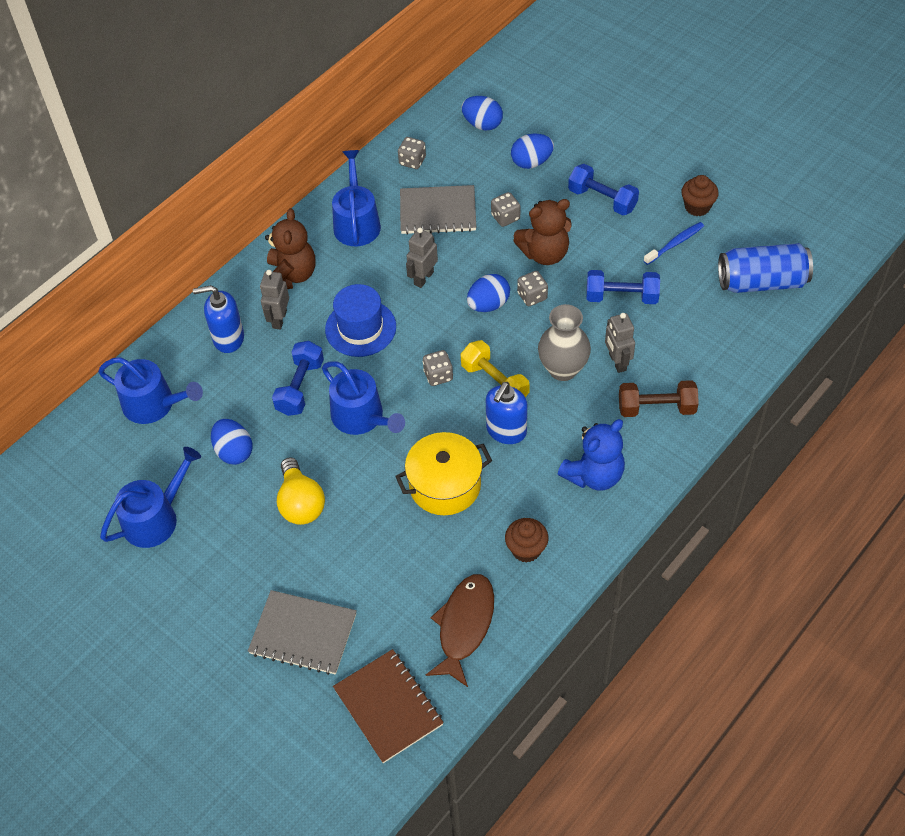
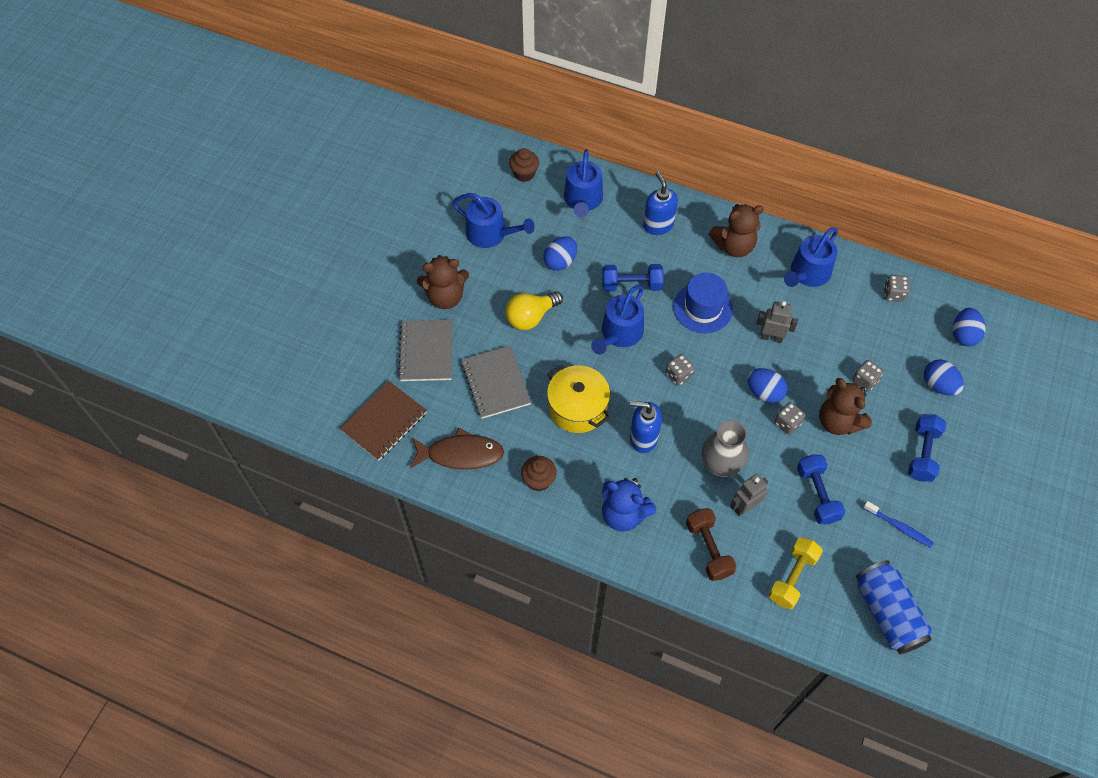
camera: 70 degrees right, 5 degrees up
(229, 593) = (445, 297): none -> brown teddy bear
(279, 319) = (689, 251): grey robot -> none
(356, 222) = (807, 273): blue watering can -> blue watering can turned 150 degrees clockwise
(438, 212) = (846, 328): grey notebook -> grey notebook (495, 383)
(494, 382) = (687, 417): yellow dumbbell -> yellow dumbbell (792, 577)
(697, 207) = (953, 537): brown cupcake -> brown cupcake (524, 174)

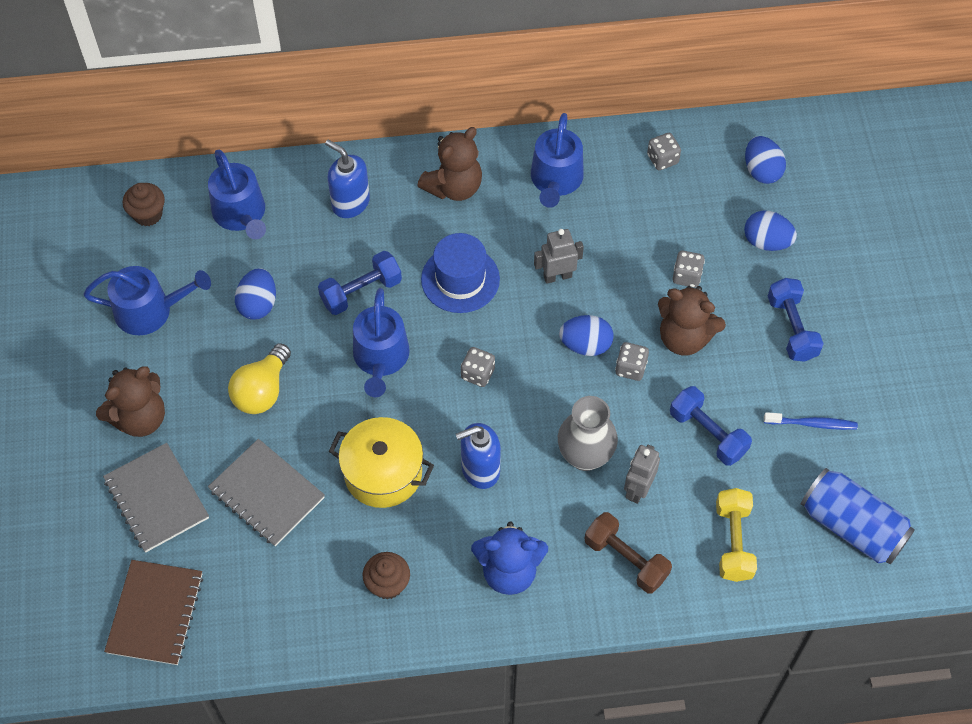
camera: 30 degrees left, 0 degrees up
(460, 454) = (275, 602): brown fish -> none

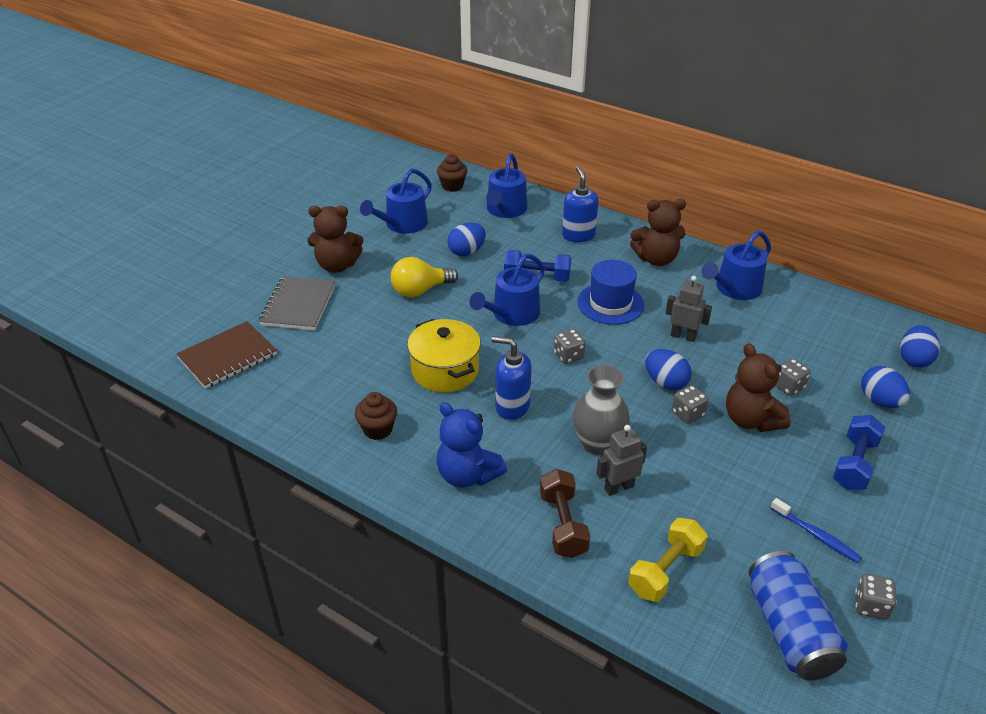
camera: 40 degrees right, 20 degrees down
(150, 310) = (402, 224): blue watering can -> blue watering can turned 90 degrees clockwise
(266, 494) = (362, 339): grey notebook -> none
(662, 159) = (832, 315): grey dice -> grey dice (870, 606)
(708, 433) = (713, 487): blue dumbbell -> none

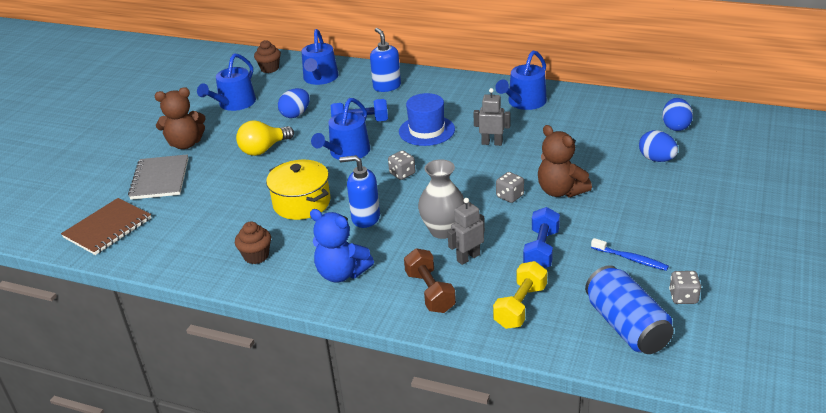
camera: 10 degrees left, 5 degrees down
(656, 259) = (455, 92): brown teddy bear -> none
(665, 382) = (486, 178): blue egg -> none
(788, 386) = (584, 162): grey dice -> none
(854, 464) = (647, 205): blue dumbbell -> blue dumbbell (541, 250)

